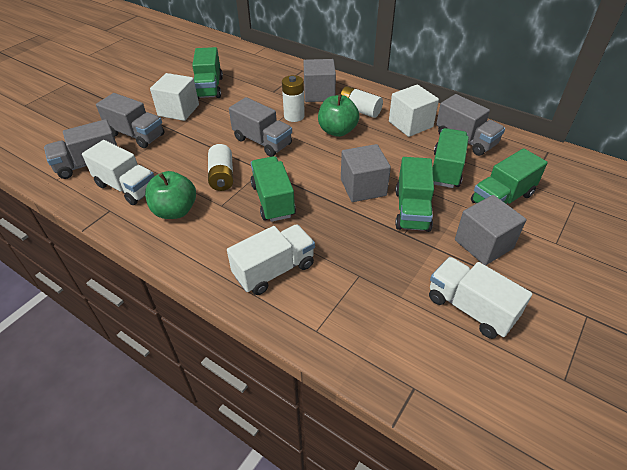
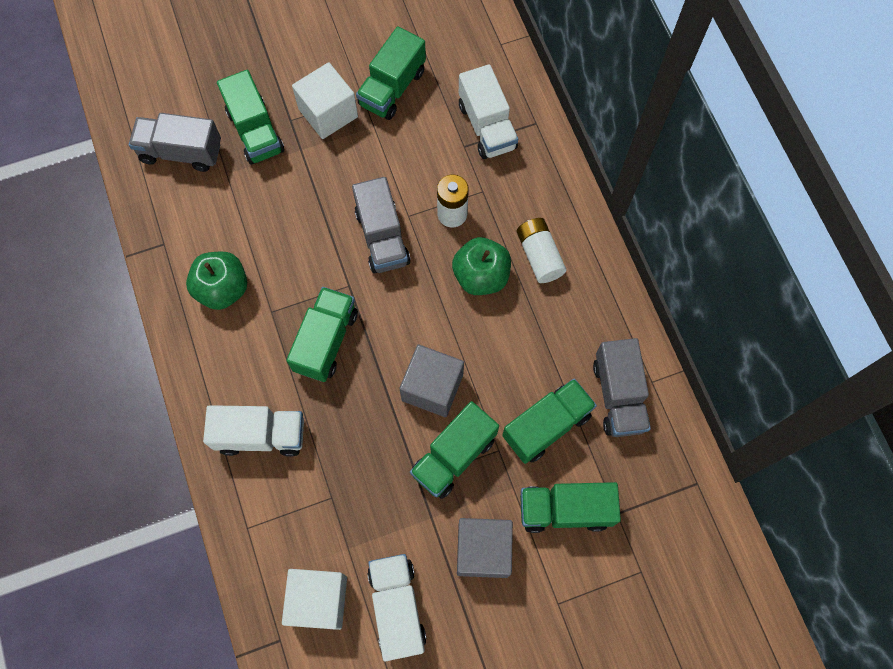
camera: 35 degrees right, 25 degrees up
(126, 187) = (197, 219): white truck -> white truck (487, 126)
(136, 135) = (255, 131): grey truck -> green truck
(222, 176) = (300, 267): white battery -> none
(319, 94) = (516, 189): grey cube -> none
(410, 124) = (578, 323): white cube -> white cube (319, 600)

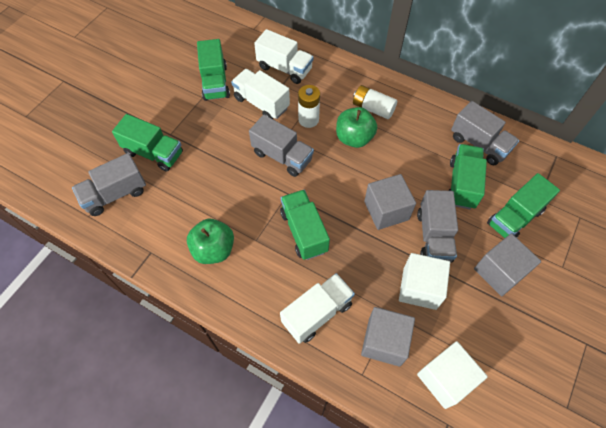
camera: 40 degrees left, 10 degrees down
(297, 516) = (384, 342): none -> grey cube
(328, 113) = (189, 116): white cube -> white cube (419, 288)
(397, 607) = (490, 342): white truck -> white truck (261, 103)
(454, 456) = (433, 236): green truck -> grey truck

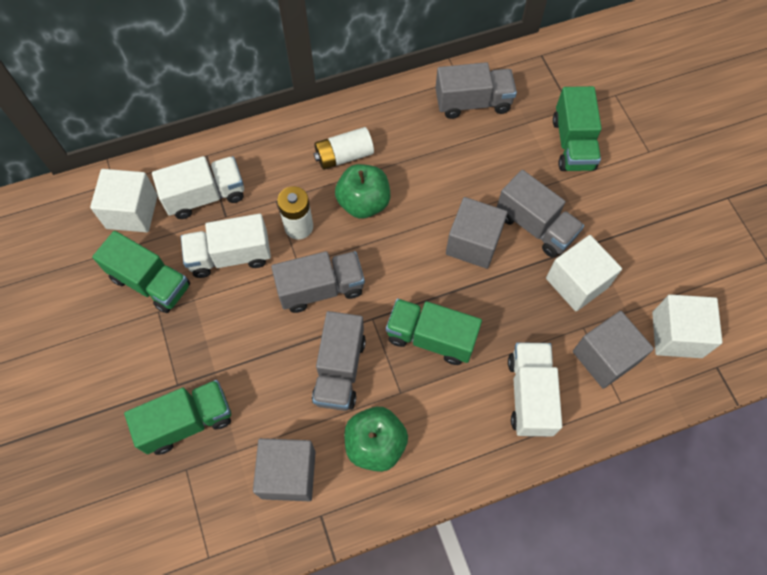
camera: 50 degrees left, 5 degrees up
(115, 194) = (206, 505): grey truck -> grey truck (339, 370)
(246, 47) = (132, 212): none -> white cube
(462, 184) = (502, 155): green truck -> none
(499, 272) = (614, 204): grey cube -> grey cube (288, 474)

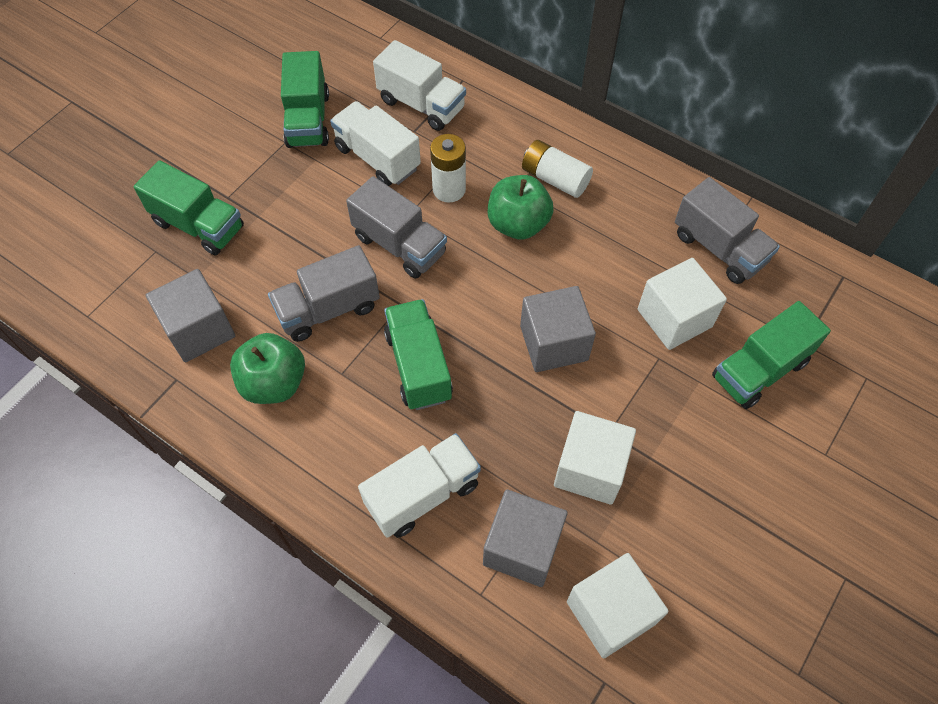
camera: 55 degrees right, 5 degrees down
(132, 212) = (364, 66): white cube -> white cube (674, 318)
(535, 226) = (624, 389): grey truck -> none

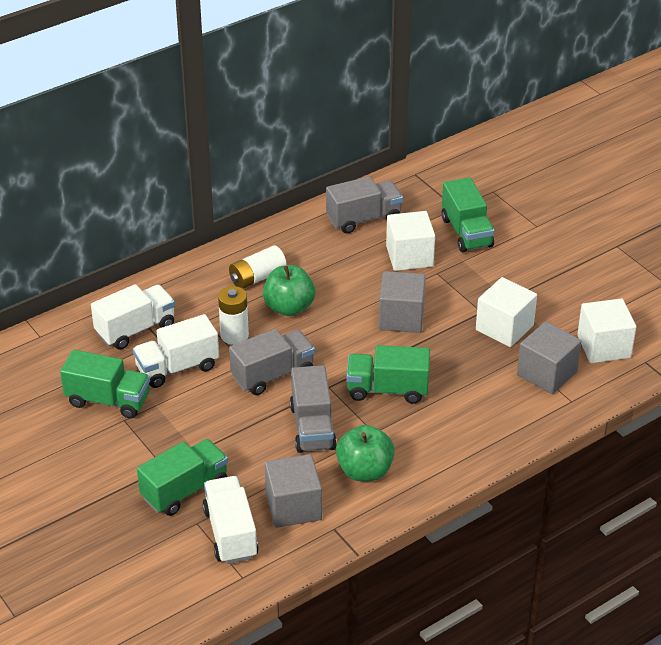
camera: 70 degrees left, 20 degrees down
(423, 494) = (490, 411): white truck -> white truck (230, 533)

